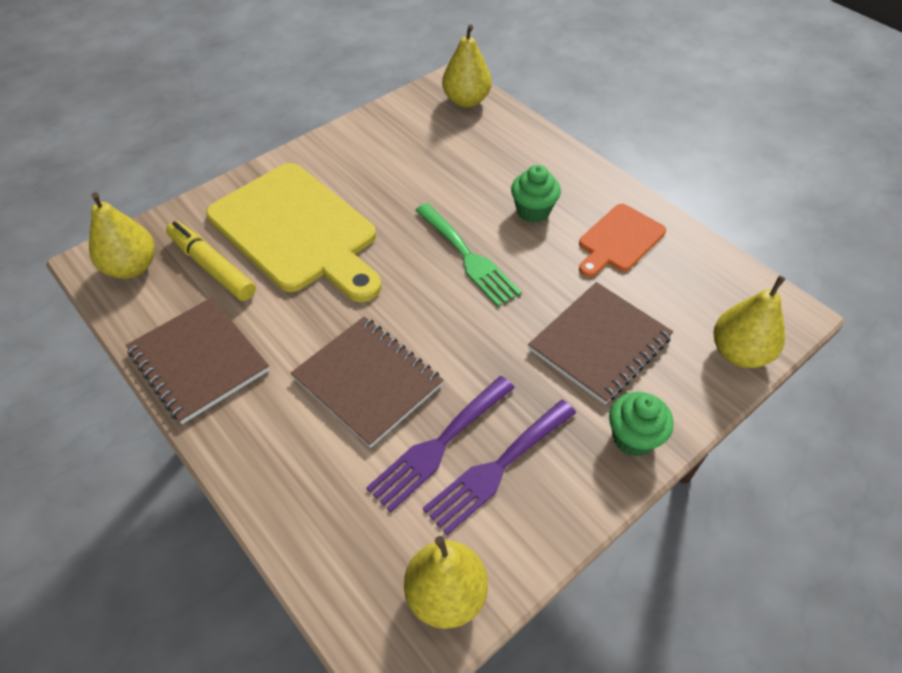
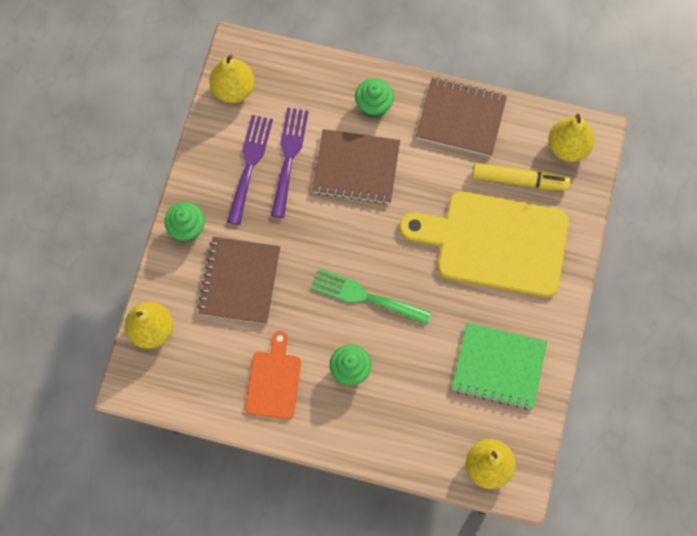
camera: 145 degrees right, 20 degrees up
(279, 440) = (374, 106): none -> green cupcake
(393, 149) = (498, 366): none -> green notebook

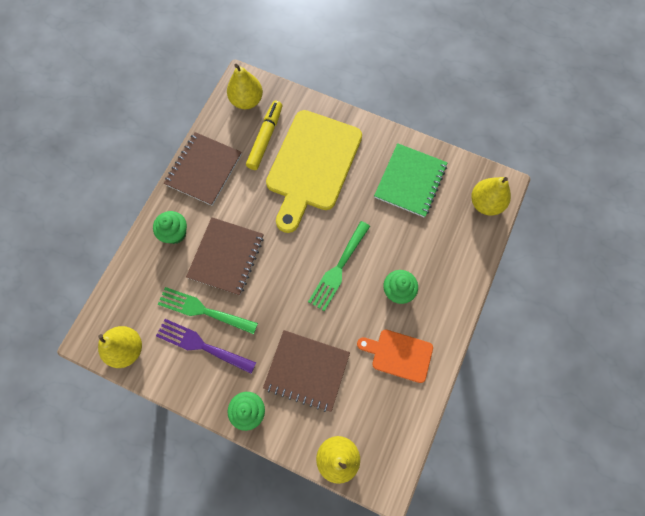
camera: 80 degrees left, 0 degrees up
(289, 156) = (203, 310): purple fork -> green fork

